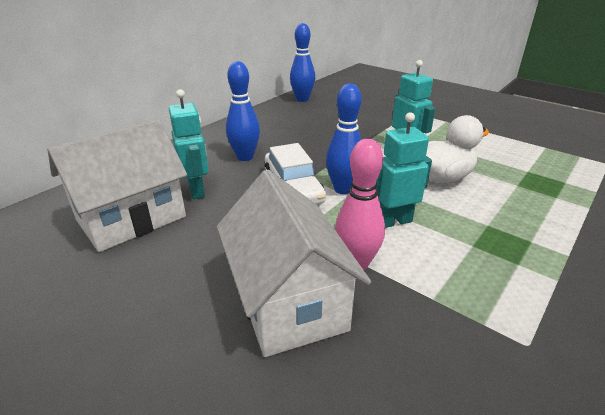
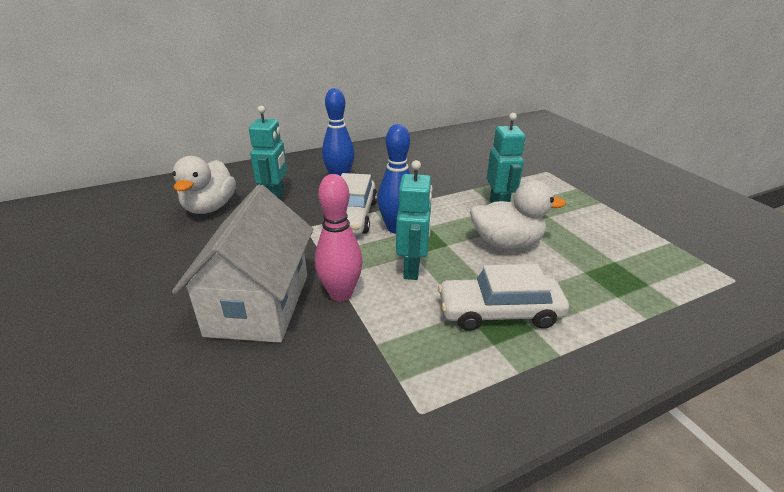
camera: 25 degrees right, 0 degrees up
(131, 218) = (210, 207): white house -> white duck
(302, 99) = (444, 137): blue bowling pin -> none
(393, 221) = (412, 269): turquoise robot -> turquoise robot turned 90 degrees clockwise
(495, 236) = (499, 312): none -> white car

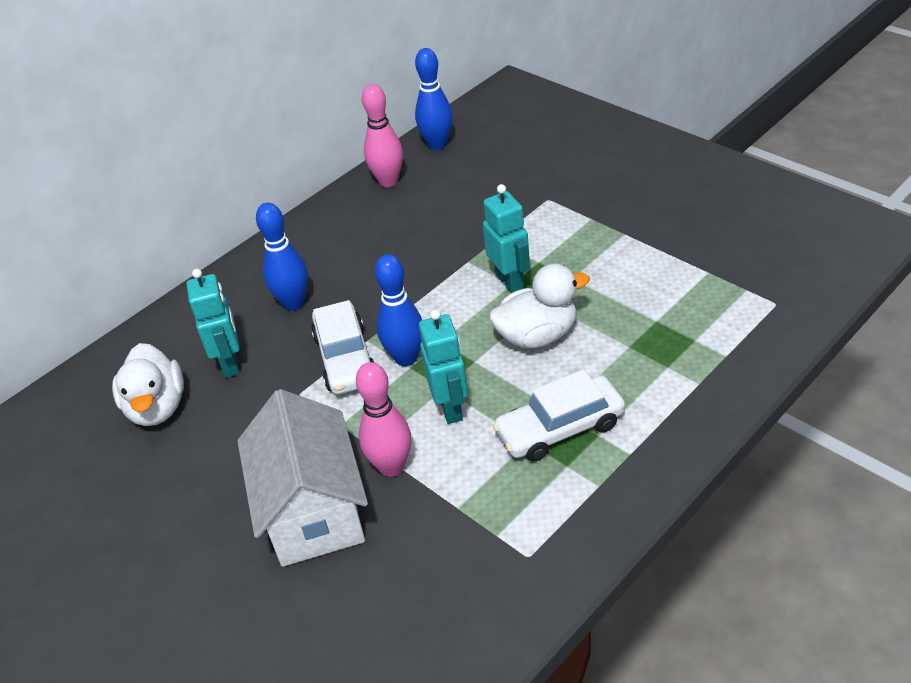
camera: 15 degrees left, 10 degrees up
(440, 139) = (388, 181): none -> pink bowling pin
(481, 131) = (437, 144): none -> blue bowling pin

